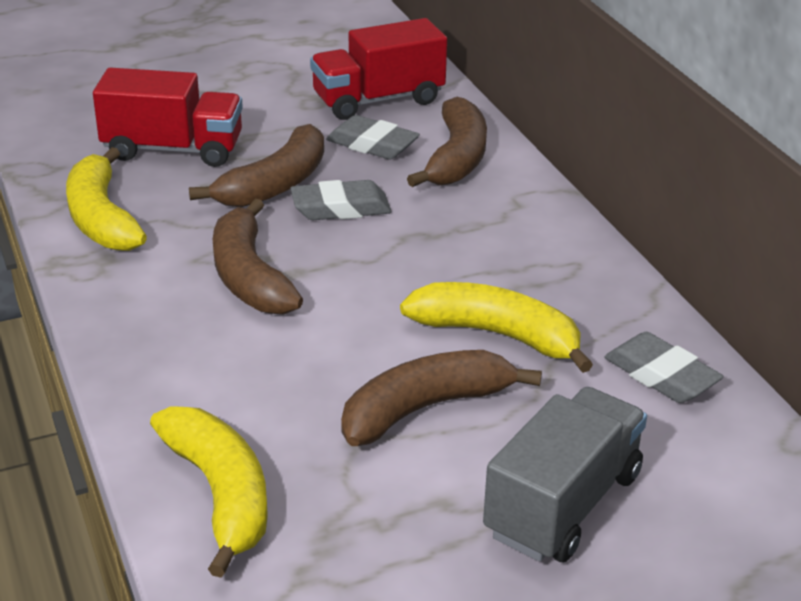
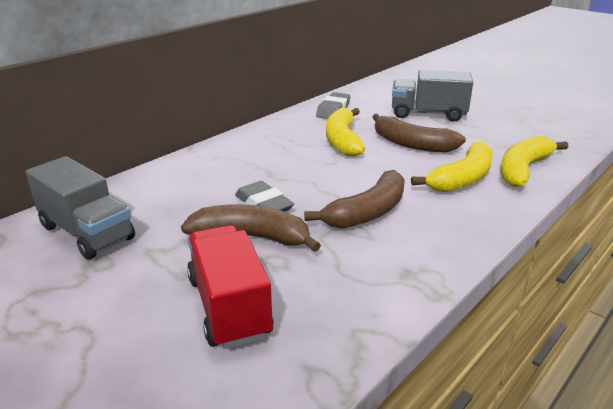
camera: 115 degrees left, 5 degrees down
(101, 218) = (364, 299): yellow banana -> yellow banana (462, 179)
(372, 145) = (167, 216): grey eraser -> none
(378, 100) = (87, 232): red truck -> grey truck
(456, 158) = (170, 183): brown banana -> none

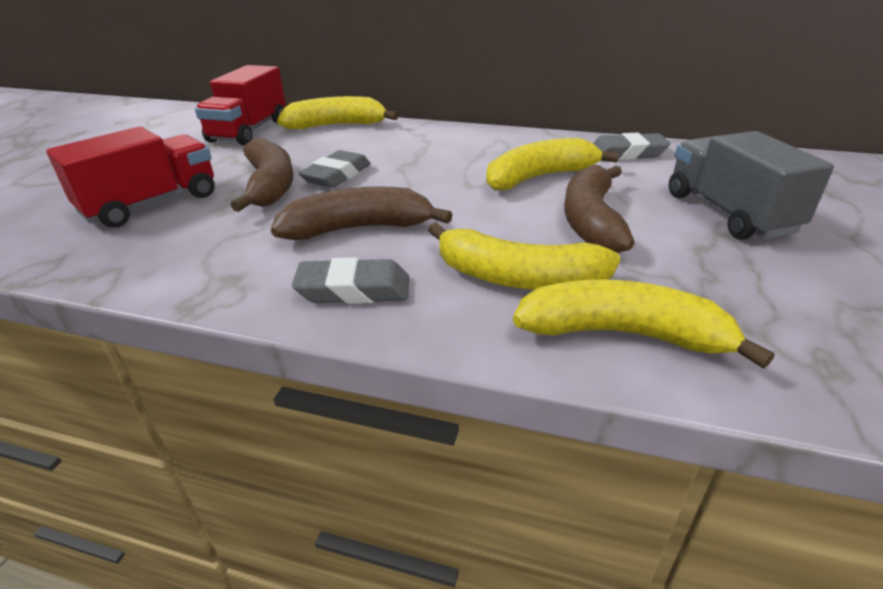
camera: 65 degrees right, 5 degrees up
(87, 232) = (249, 131): grey truck -> red truck
(142, 186) = (337, 125): none -> yellow banana
(367, 212) = (359, 229): brown banana -> brown banana turned 150 degrees clockwise
(449, 228) = (354, 290): none -> grey eraser

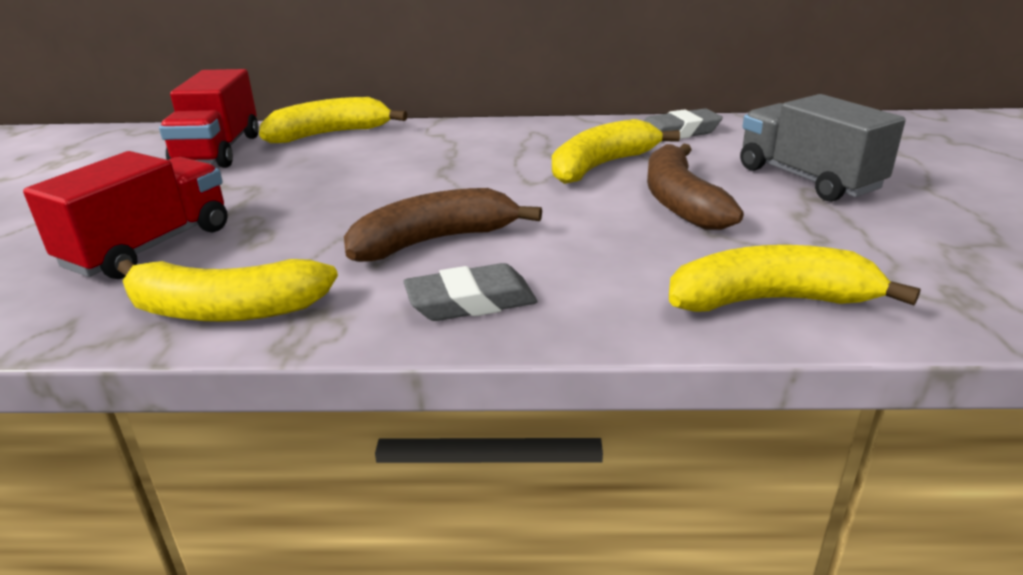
camera: 15 degrees left, 5 degrees down
(270, 185) = (292, 209): brown banana -> none
(337, 175) = (369, 189): grey eraser -> none
(517, 278) = (638, 265): yellow banana -> yellow banana (225, 310)

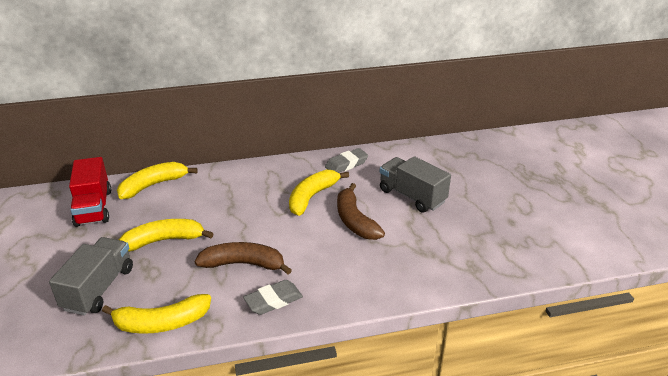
camera: 15 degrees left, 5 degrees up
(149, 247) = (99, 288): red truck -> grey truck
(434, 241) = (243, 264): brown banana -> brown banana turned 45 degrees clockwise
(771, 300) = (400, 280): yellow banana -> yellow banana (164, 240)

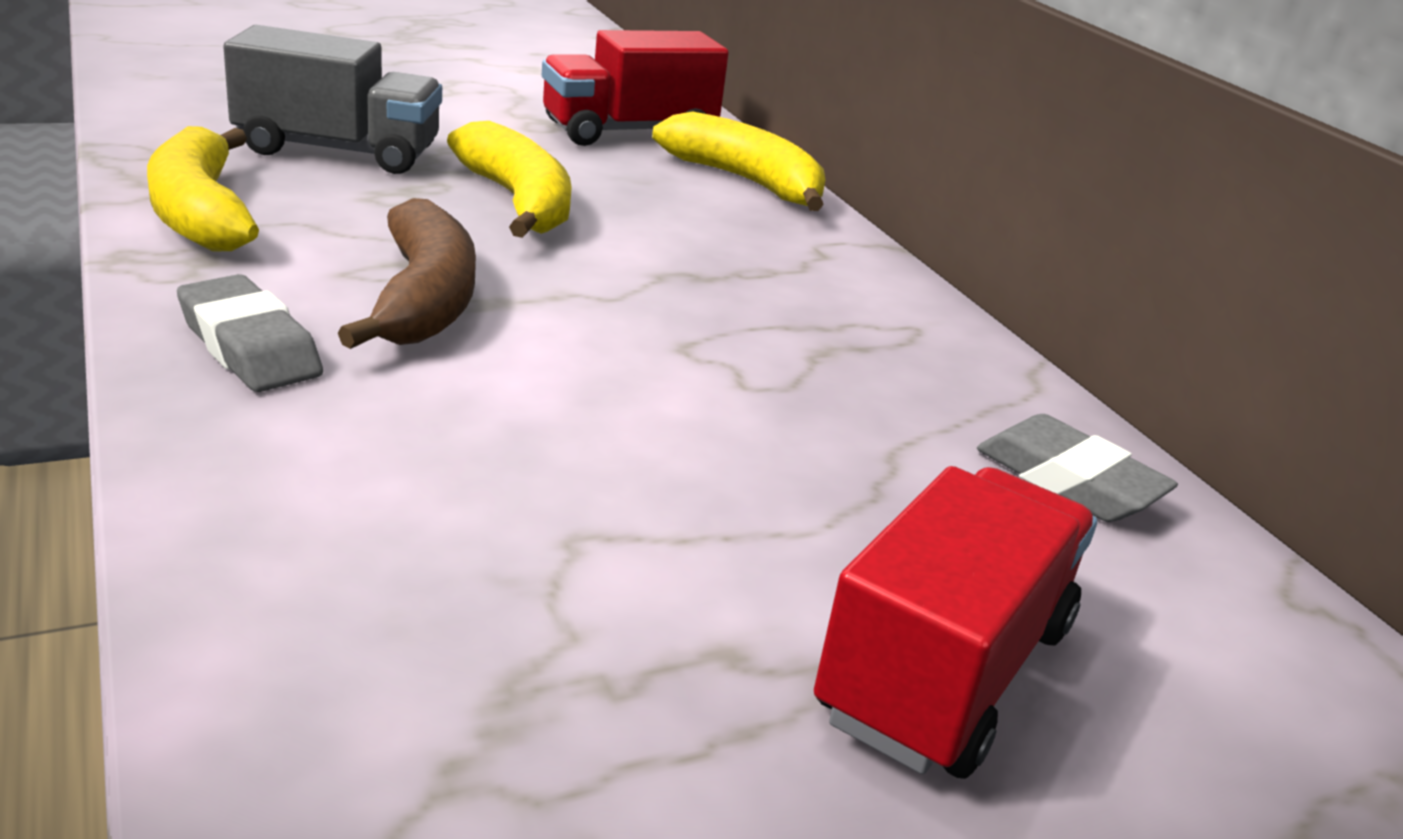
camera: 75 degrees right, 5 degrees down
(312, 197) = (807, 406): yellow banana -> none
(355, 220) = (695, 499): brown banana -> none
(412, 196) = (944, 671): grey truck -> red truck

